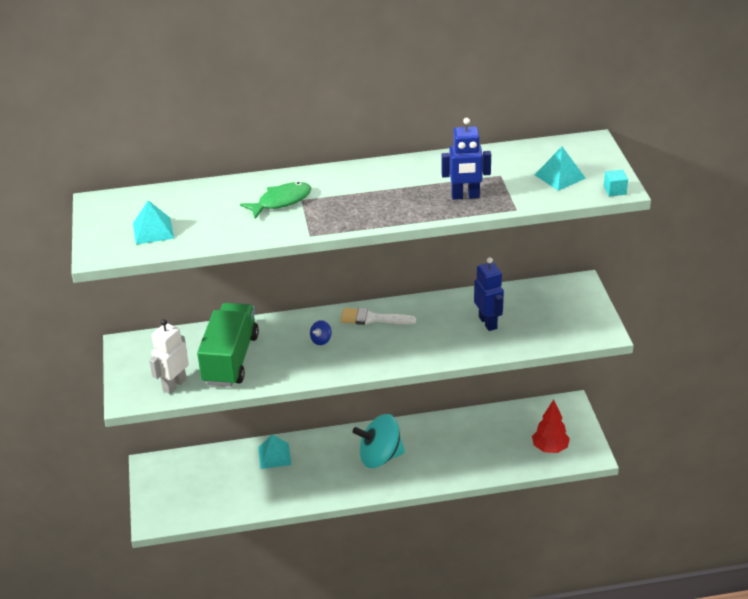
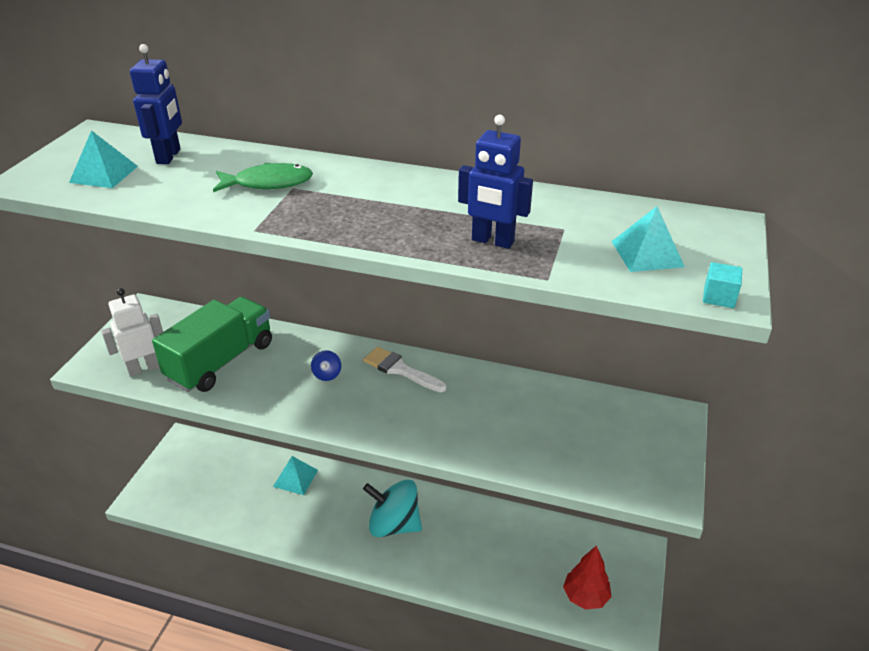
camera: 25 degrees right, 0 degrees up
(321, 340) = (327, 374): blue spinning top -> blue spinning top turned 60 degrees counterclockwise
(488, 323) = (527, 424): blue robot -> blue robot (169, 156)

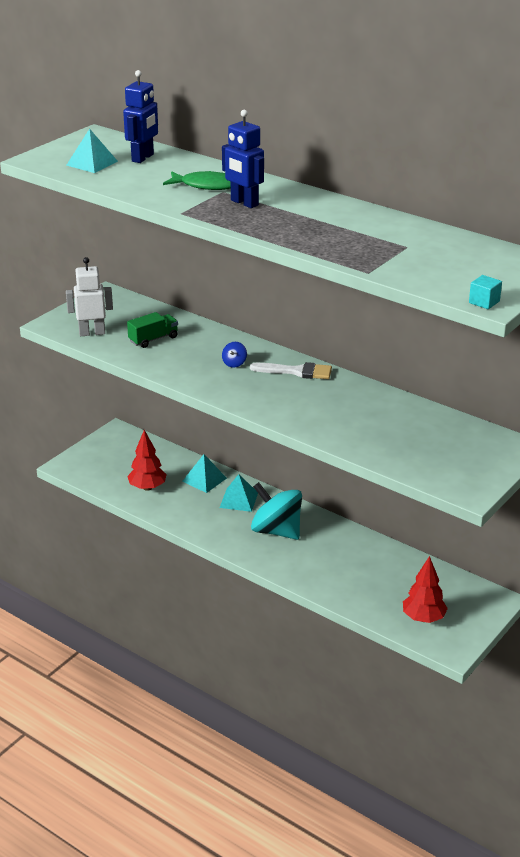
camera: 20 degrees right, 5 degrees down
(221, 361) = (153, 339): green truck -> green truck, size x0.51
(238, 505) = (147, 487): none -> red tree
(400, 370) = (296, 371): white brush -> white brush turned 135 degrees clockwise
(492, 241) = (346, 245): blue robot -> blue robot (244, 203)
(647, 254) = (456, 270): turquoise pyramid -> turquoise pyramid (238, 500)

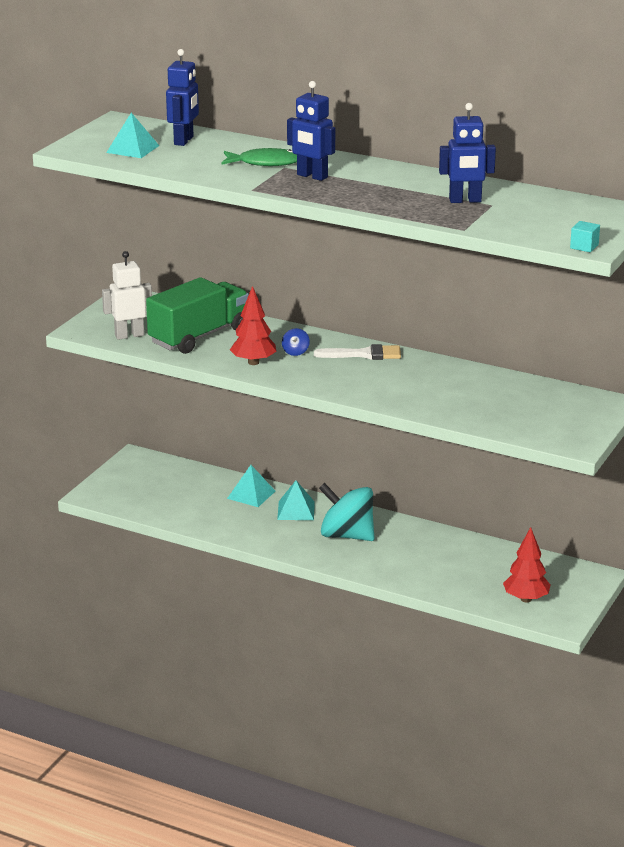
camera: 10 degrees left, 5 degrees down
(147, 487) = (191, 508): red tree -> red tree (253, 362)
(153, 339) = (199, 336): green truck -> green truck, size x1.97
(382, 240) = (465, 201): none -> blue robot

